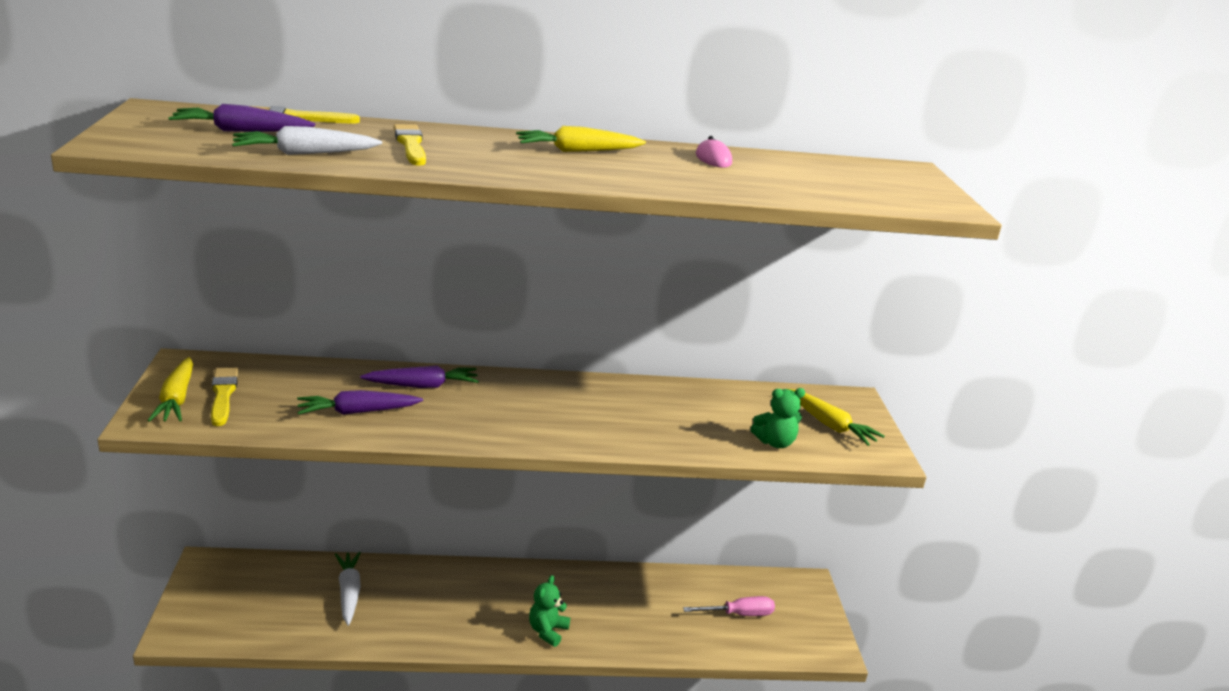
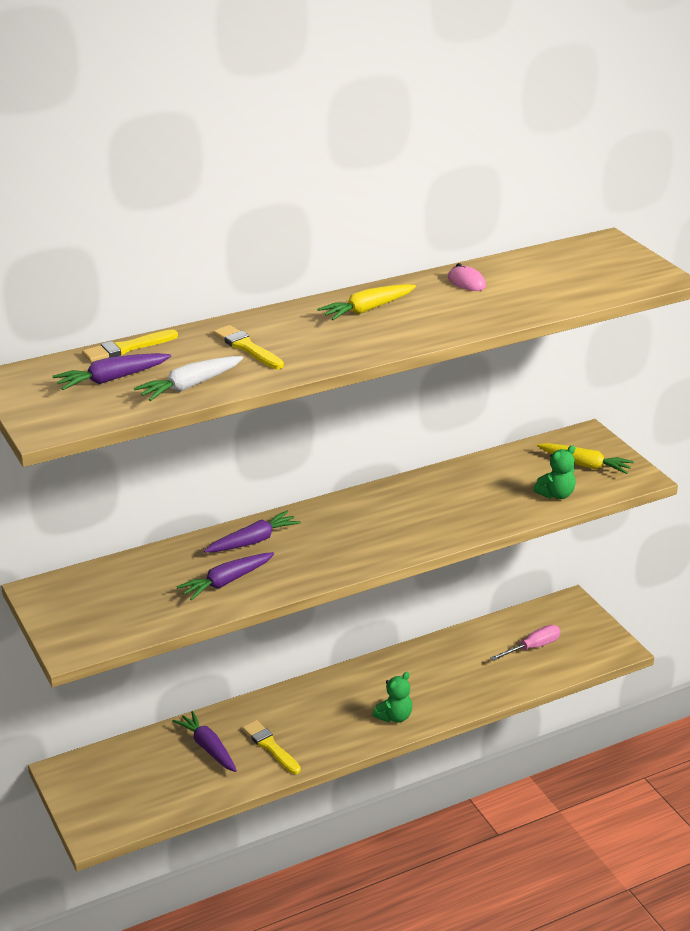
camera: 20 degrees left, 5 degrees up
(176, 399) = (73, 623): yellow carrot -> none
(223, 395) = (105, 606): yellow brush -> yellow brush (270, 746)
(349, 592) = (208, 747): white carrot -> purple carrot
(547, 631) = (394, 716): green teddy bear -> green teddy bear turned 135 degrees counterclockwise

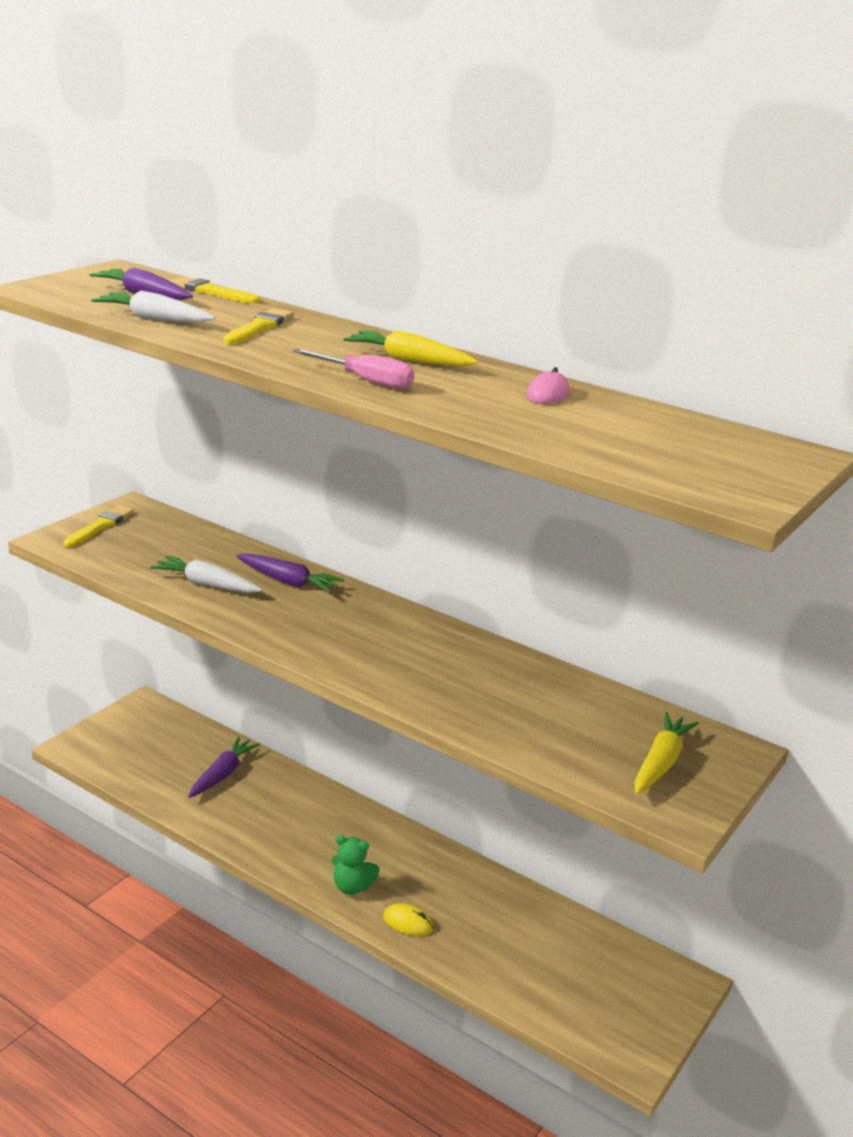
camera: 60 degrees right, 5 degrees down
(226, 582) = (206, 584): purple carrot -> white carrot
(270, 746) = (248, 812): yellow brush -> yellow brush (100, 526)
(448, 701) = (408, 922): none -> yellow mouse
(532, 647) = (565, 970): pink screwdriver -> pink screwdriver (366, 381)
(556, 494) = (564, 753): green teddy bear -> none
(585, 465) = (661, 762): yellow carrot -> yellow carrot turned 150 degrees counterclockwise

